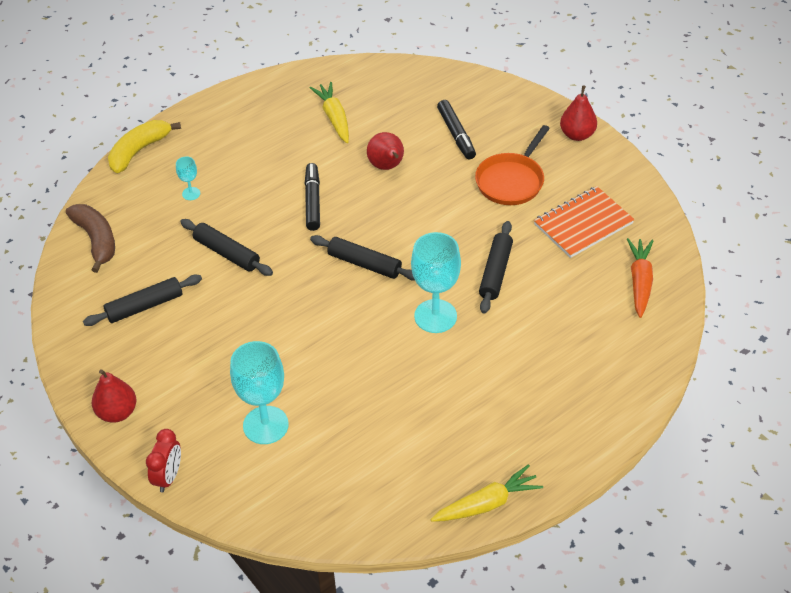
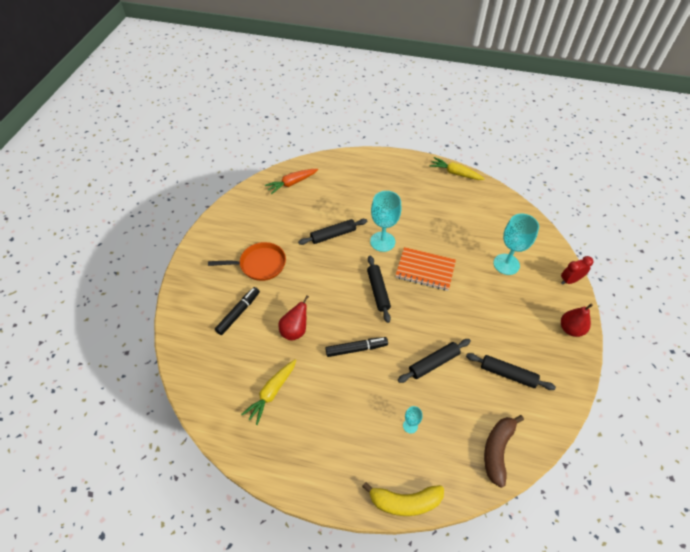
camera: 130 degrees left, 5 degrees up
(226, 253) = (434, 363): black rolling pin -> black rolling pin turned 60 degrees clockwise
(312, 201) = (356, 349): black marker -> black marker turned 150 degrees counterclockwise
(577, 135) = (197, 256): red pear -> none
(583, 224) = (269, 220): orange notebook -> orange notebook (425, 270)

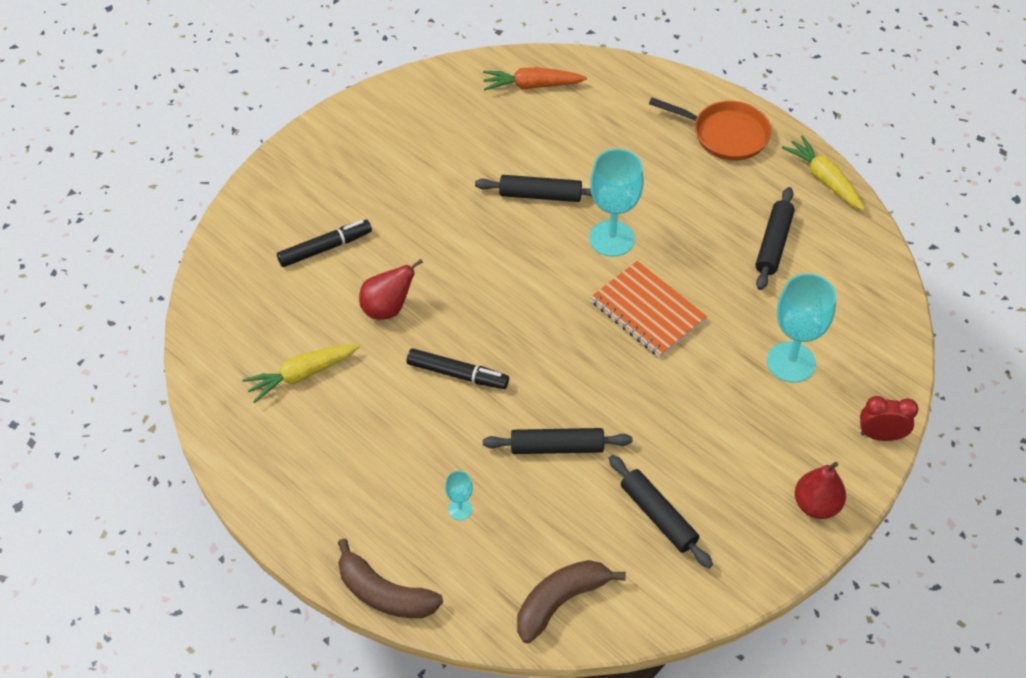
camera: 30 degrees right, 0 degrees up
(260, 264) = (399, 192): orange pan -> orange pan (725, 134)
(378, 291) = (549, 309): black rolling pin -> black rolling pin (773, 244)
(405, 502) = (384, 594): yellow banana -> brown banana

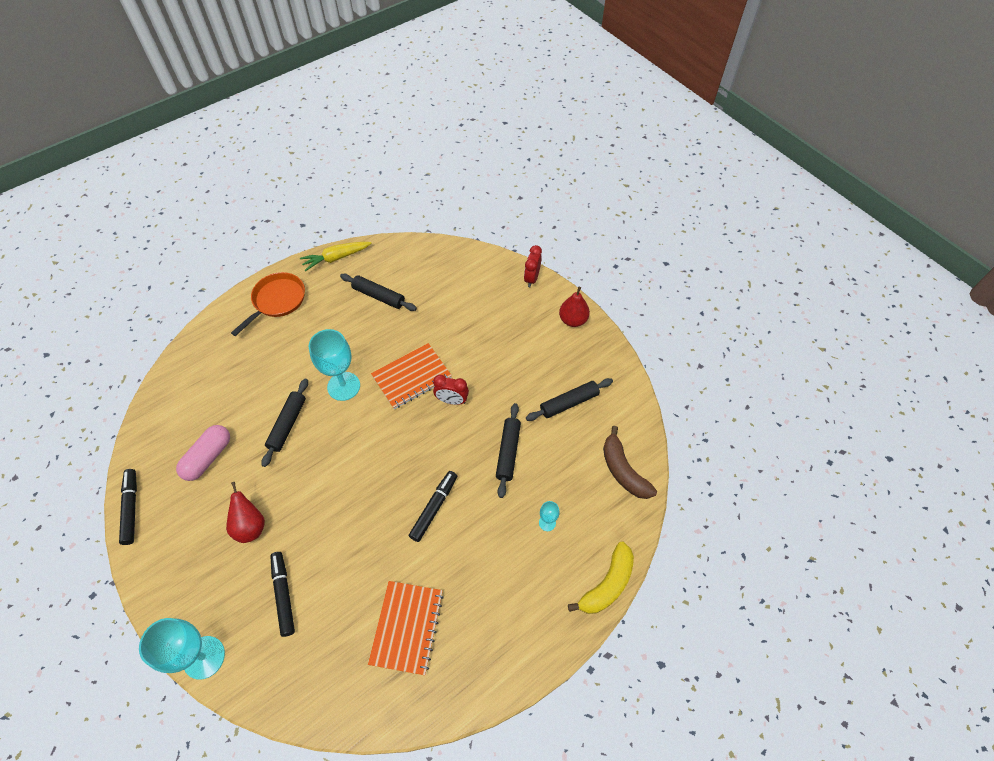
camera: 80 degrees left, 5 degrees up
(302, 375) = (407, 627): yellow carrot -> orange notebook
(384, 594) = (607, 584): brown banana -> yellow banana
(387, 308) = (360, 551): red pear -> red pear (250, 526)
(403, 87) = (131, 509): none -> black marker
(479, 133) = (208, 457): none -> pink capsule
(532, 86) = (176, 411): orange carrot -> none
(622, 365) = (452, 400): none -> red clock
(791, 362) = (471, 308): turquoise goblet -> turquoise goblet (204, 657)

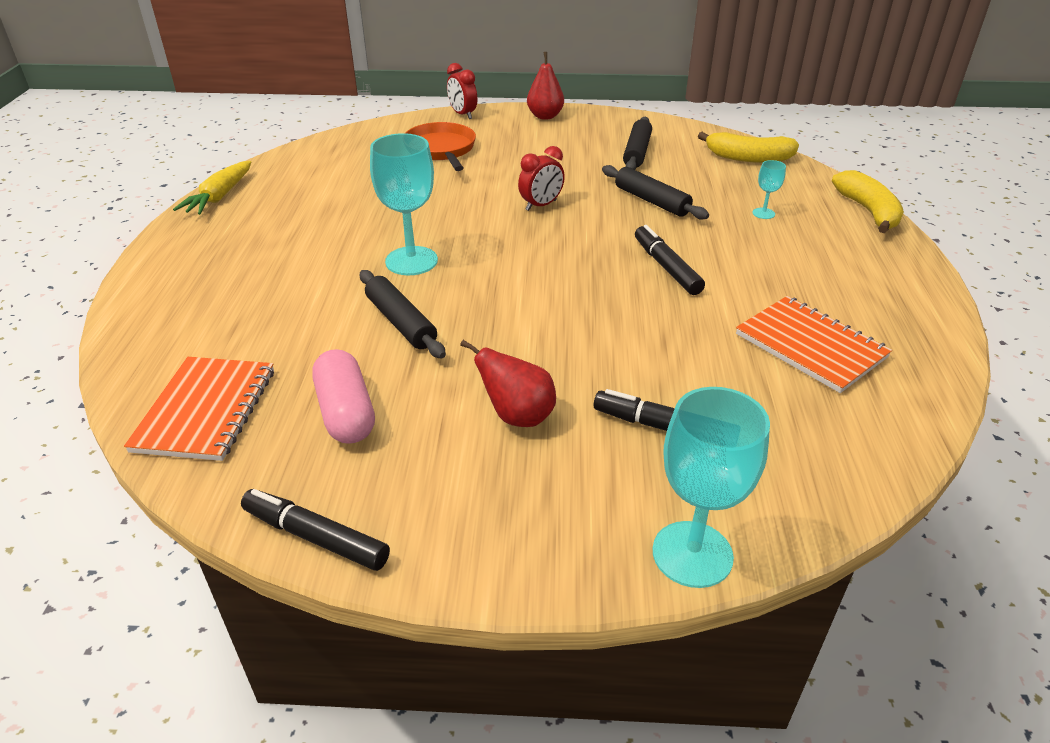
camera: 50 degrees left, 20 degrees down
(277, 301) = (197, 258): orange pan -> orange pan (441, 150)
(378, 296) = (327, 193): black rolling pin -> none
(412, 377) = (472, 215): orange notebook -> orange notebook (206, 410)
(623, 470) = (748, 158): brown banana -> yellow banana

